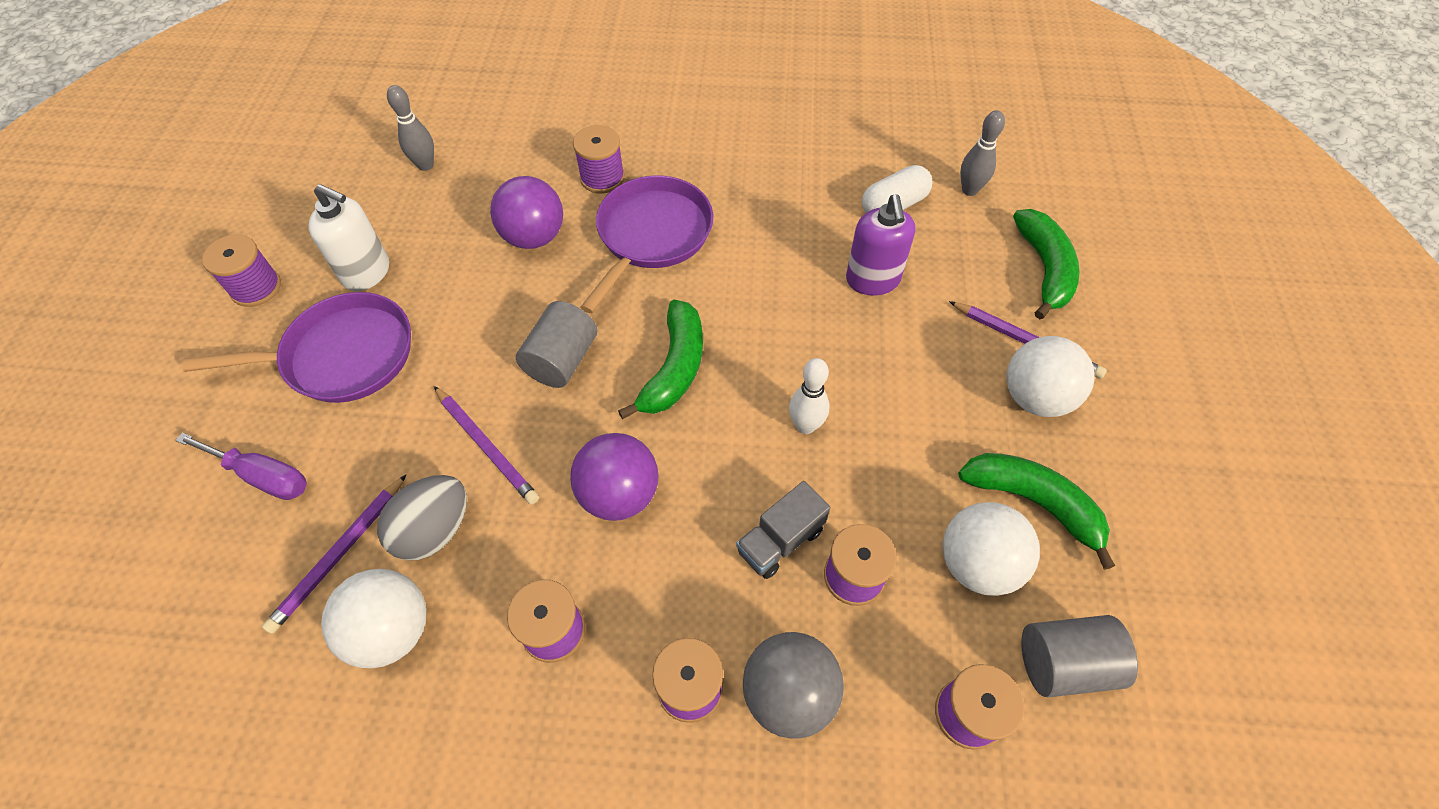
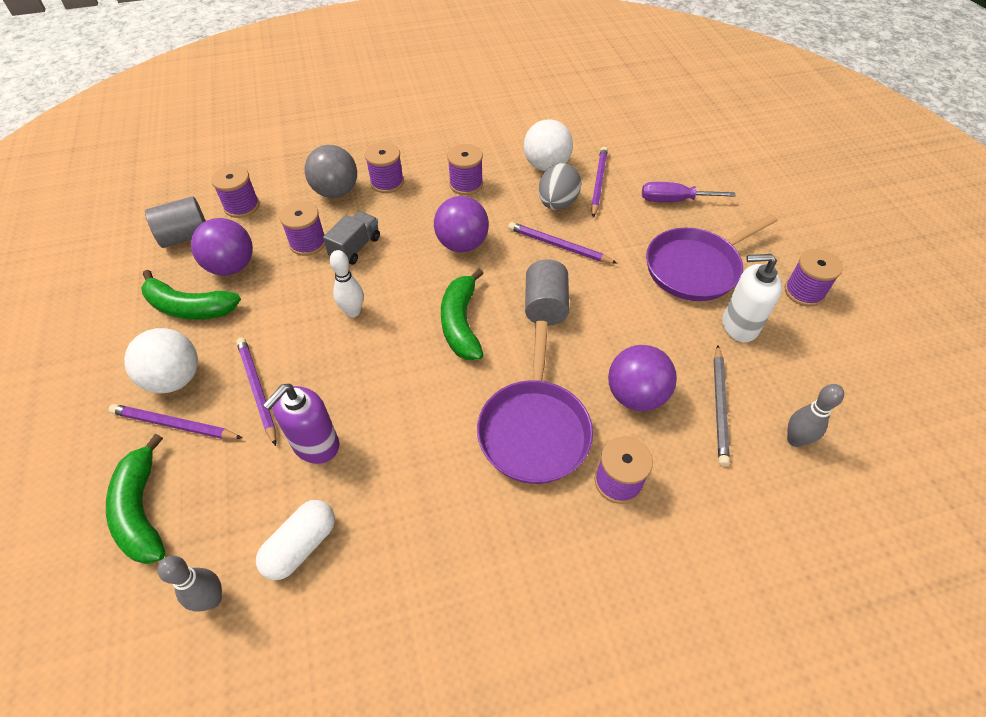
camera: 160 degrees right, 5 degrees down
(463, 207) = (720, 406): none -> grey pencil
(872, 280) = (315, 445): purple soap dispenser -> purple soap dispenser turned 120 degrees counterclockwise
(934, 355) = (257, 390): none -> purple pencil
(977, 564) = (231, 266): white ball -> purple ball

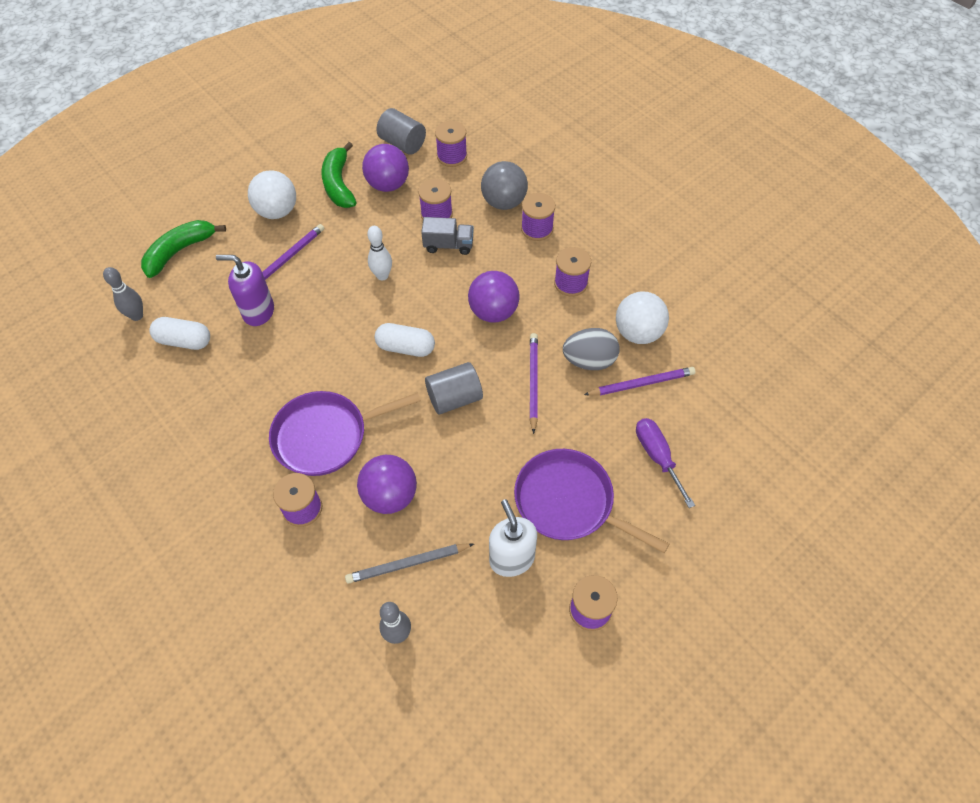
camera: 65 degrees right, 5 degrees up
(174, 425) = (243, 232): purple pencil -> none
(461, 323) = (406, 348): green banana -> white capsule

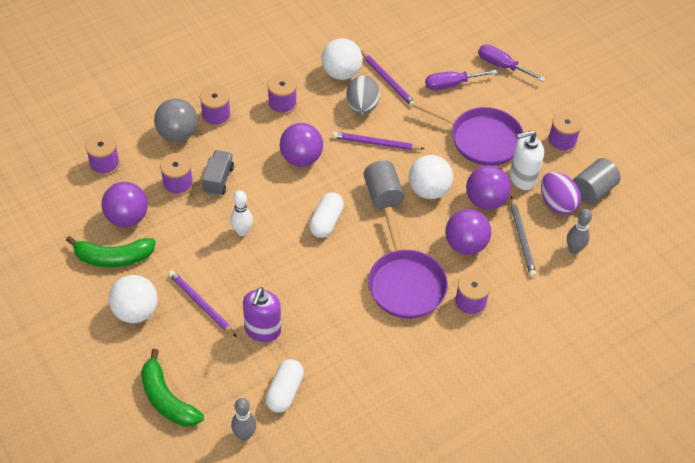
camera: 85 degrees left, 5 degrees down
(402, 143) = (73, 201): grey cylinder -> grey cylinder (592, 190)
(464, 514) = (485, 201): none -> purple ball
(469, 447) = (428, 190): none -> white ball
(474, 607) = (557, 204): none -> purple egg
(568, 502) = (481, 139): purple pan -> purple pan turned 105 degrees counterclockwise
(641, 383) = (388, 81): purple pencil -> purple pencil turned 150 degrees clockwise
(714, 519) = (502, 66): none -> purple screwdriver

